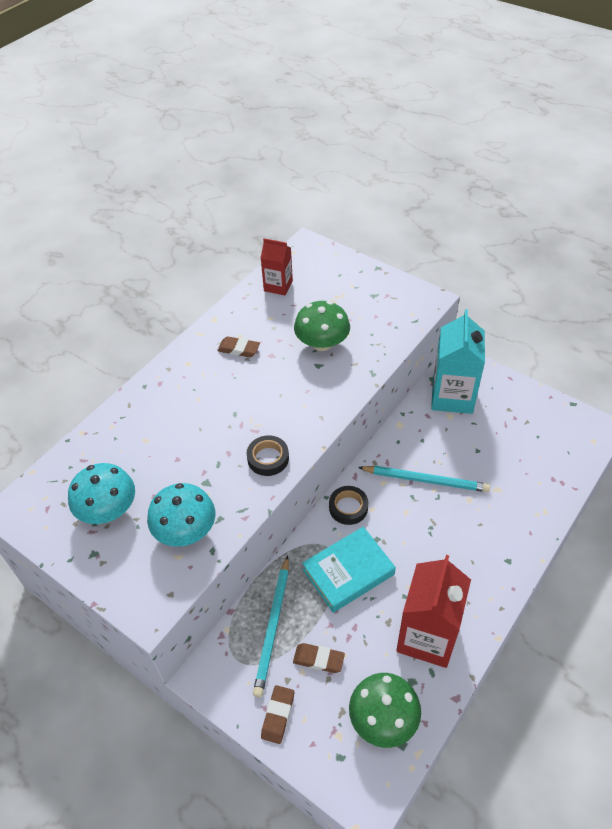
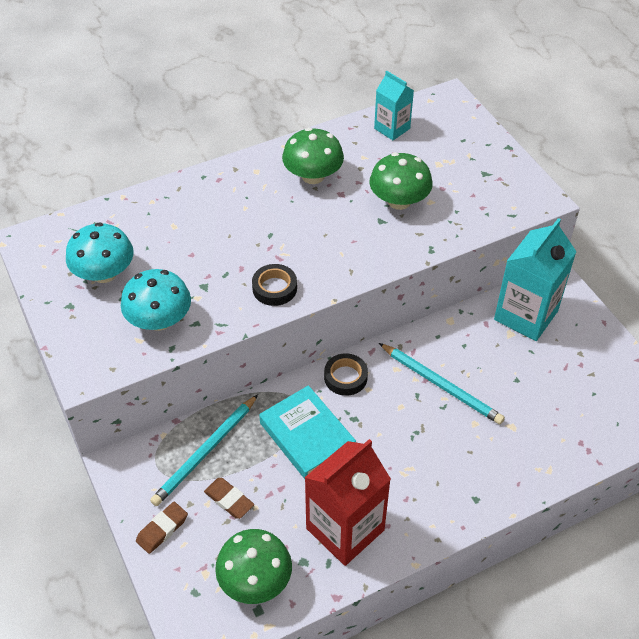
camera: 25 degrees right, 0 degrees up
(239, 349) = (313, 176): brown eraser -> green mushroom
(278, 286) = (392, 128): red carton -> turquoise carton
(348, 572) = (307, 436): turquoise book -> turquoise book turned 60 degrees clockwise

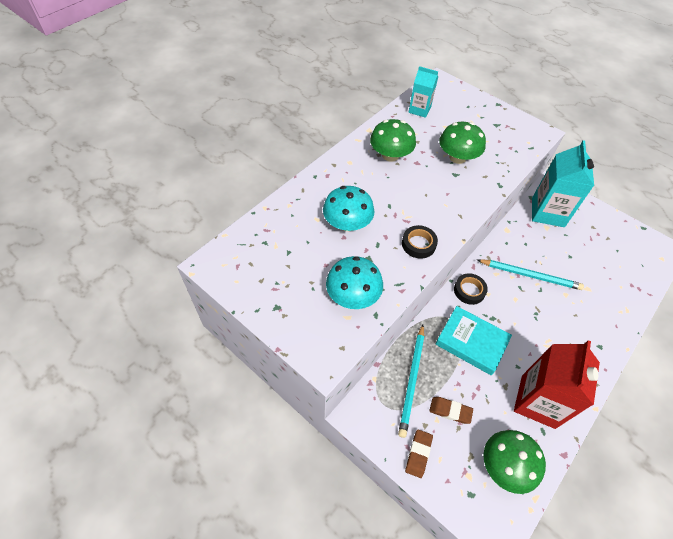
camera: 25 degrees left, 5 degrees up
(104, 273) = (288, 272): turquoise mushroom -> turquoise mushroom (347, 223)

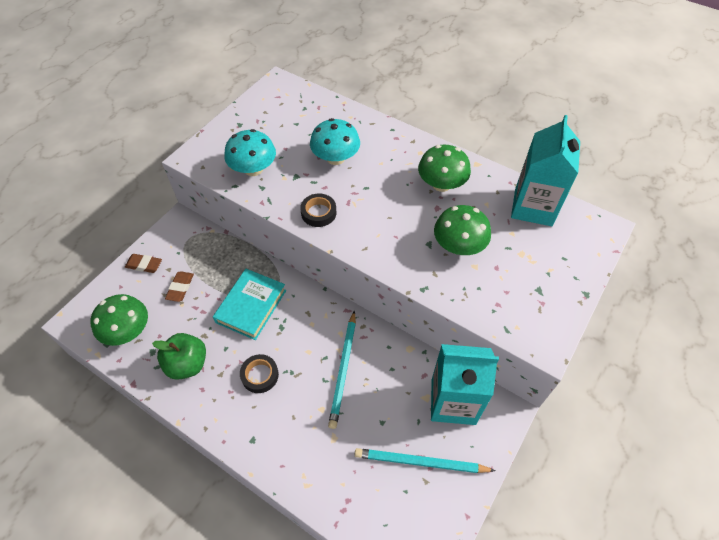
camera: 85 degrees right, 0 degrees up
(412, 380) = (210, 258): turquoise pencil -> turquoise pencil (420, 462)
(419, 109) = (533, 207): turquoise carton -> turquoise carton, size x1.74
(469, 291) = (313, 305): black tape -> black tape (260, 375)
(538, 401) = (187, 364): red carton -> green apple

